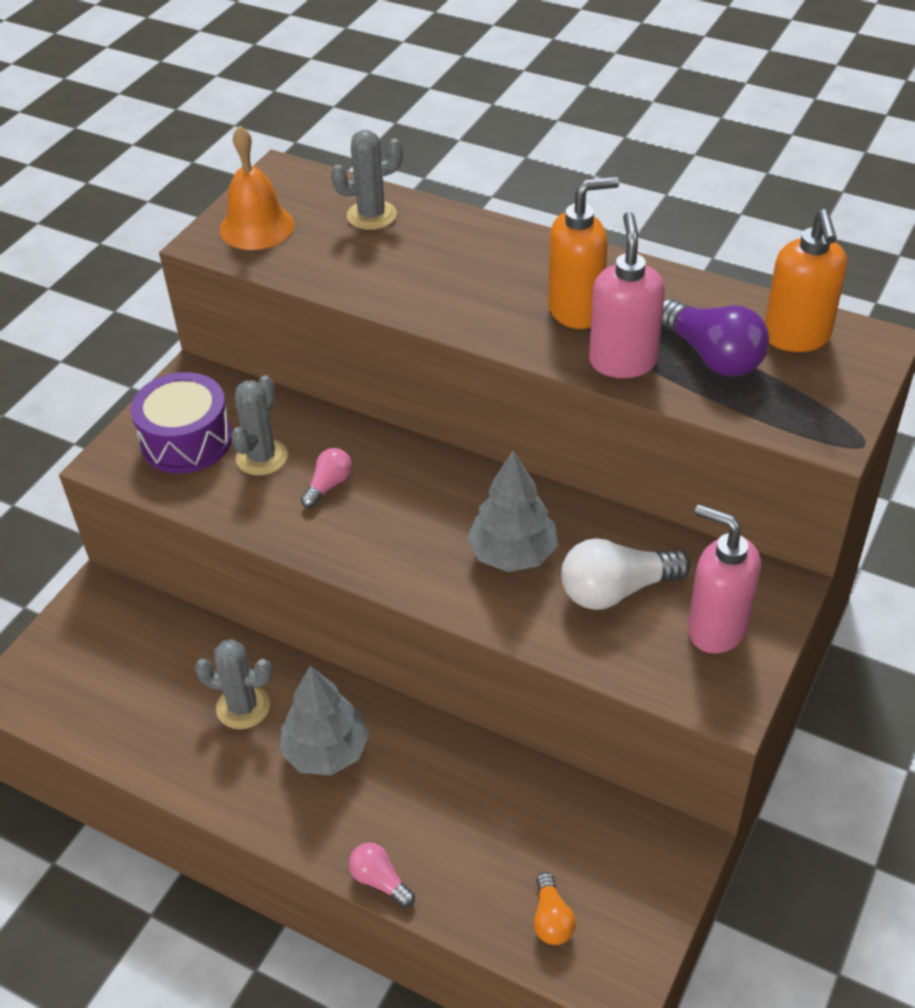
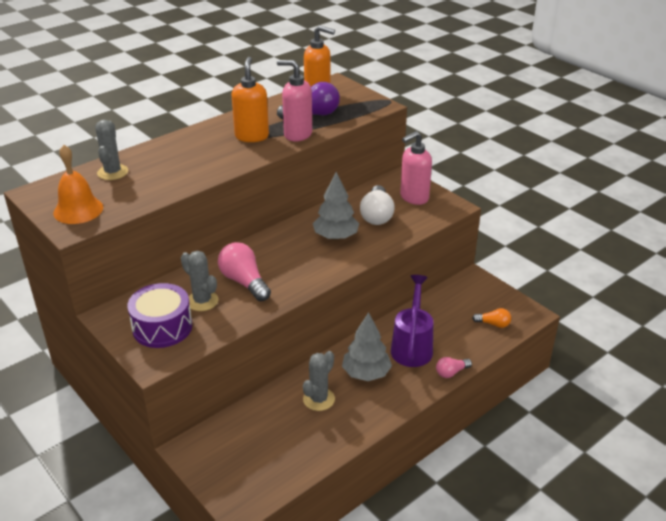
camera: 70 degrees left, 10 degrees down
(328, 485) = (244, 282): pink light bulb -> pink light bulb, size x1.79
(424, 798) = (412, 346): none -> purple watering can

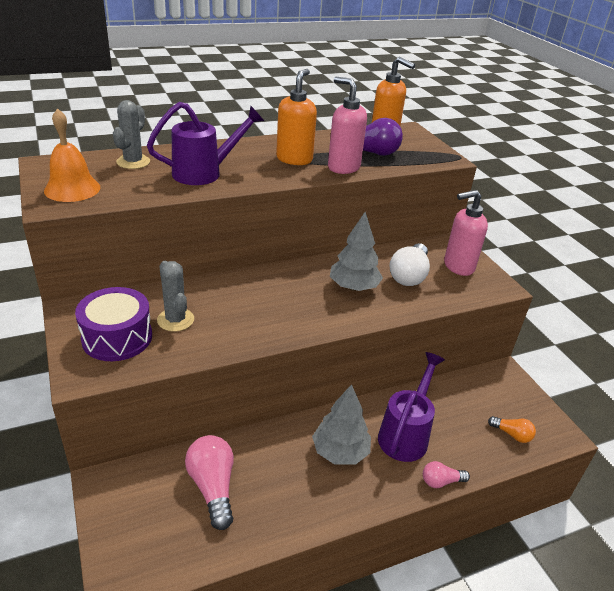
camera: 15 degrees right, 0 degrees up
(183, 168) = (205, 173): none -> purple watering can
(244, 282) = (231, 311): pink light bulb -> pink light bulb (213, 487)
(319, 399) = (273, 467): grey cactus -> none

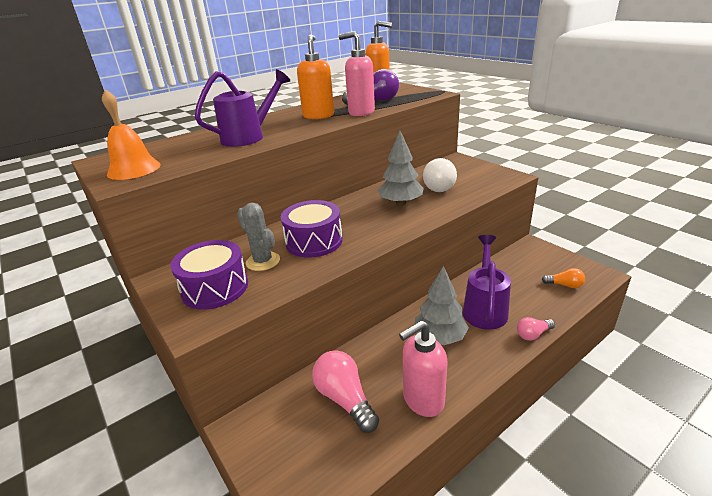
camera: 10 degrees left, 5 degrees down
(133, 162) = (181, 143): grey cactus -> none
(237, 310) = (314, 241): none -> purple drum
(458, 266) = (471, 172): pink soap dispenser -> pink soap dispenser (422, 400)

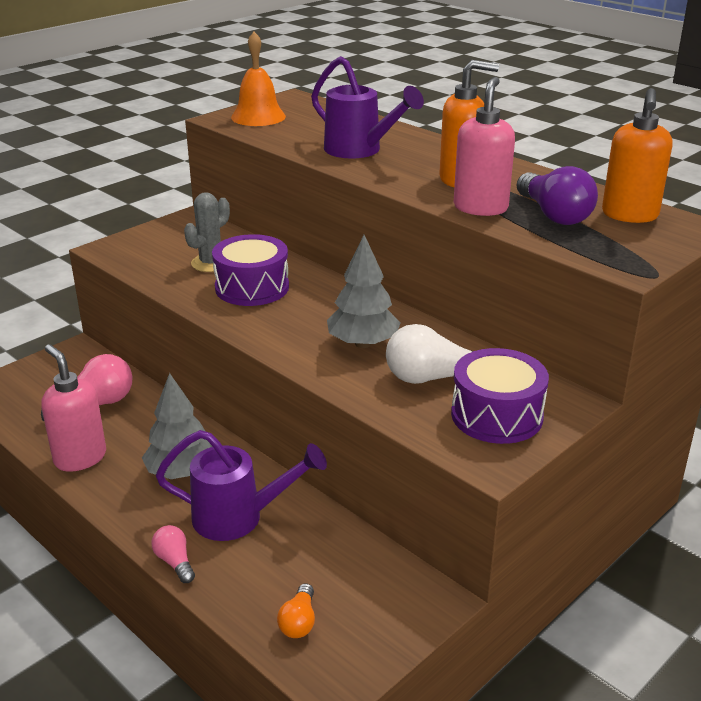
camera: 80 degrees right, 0 degrees up
(215, 288) = (165, 247): purple drum -> purple drum (496, 415)

